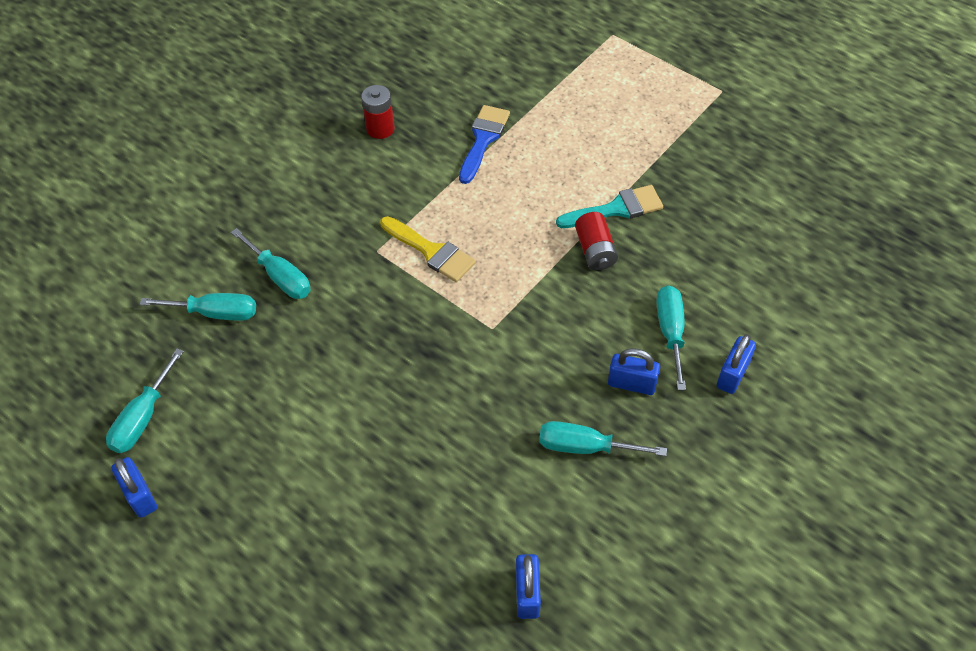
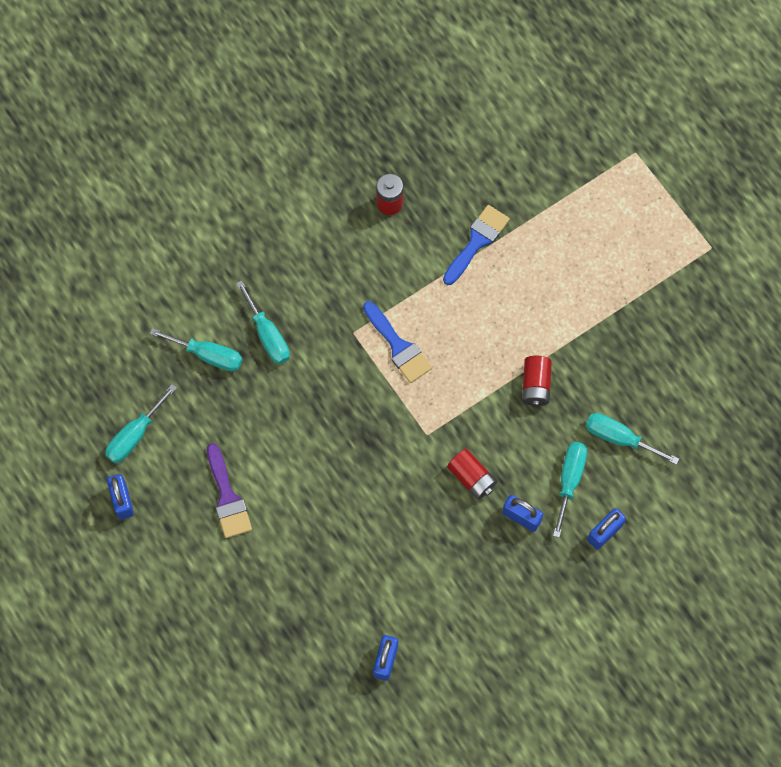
camera: 15 degrees right, 15 degrees up
(273, 456) = (227, 497): none -> purple brush
(431, 251) = (398, 346): yellow brush -> blue brush
(559, 359) = (471, 478): none -> red battery
(585, 447) = (466, 559): turquoise screwdriver -> turquoise screwdriver (619, 438)
(616, 209) = (568, 349): turquoise brush -> none

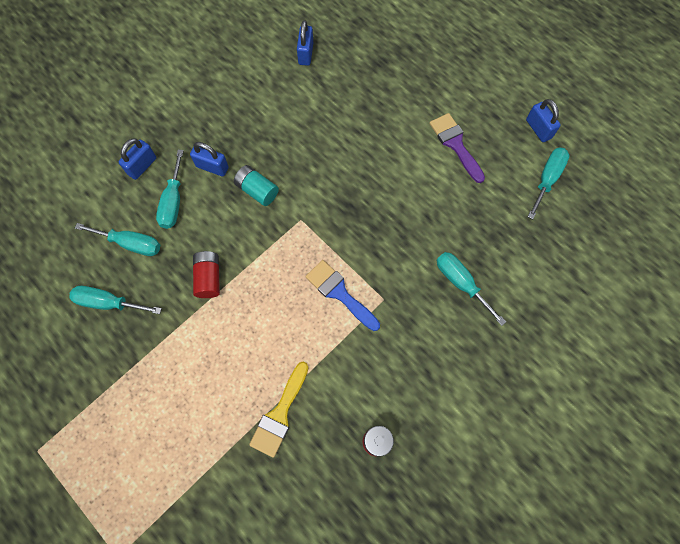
camera: 170 degrees right, 0 degrees up
(208, 355) = (508, 256): turquoise screwdriver -> turquoise screwdriver (109, 303)
(471, 478) = (257, 190): red battery -> turquoise battery
(477, 241) = (280, 414): blue brush -> yellow brush

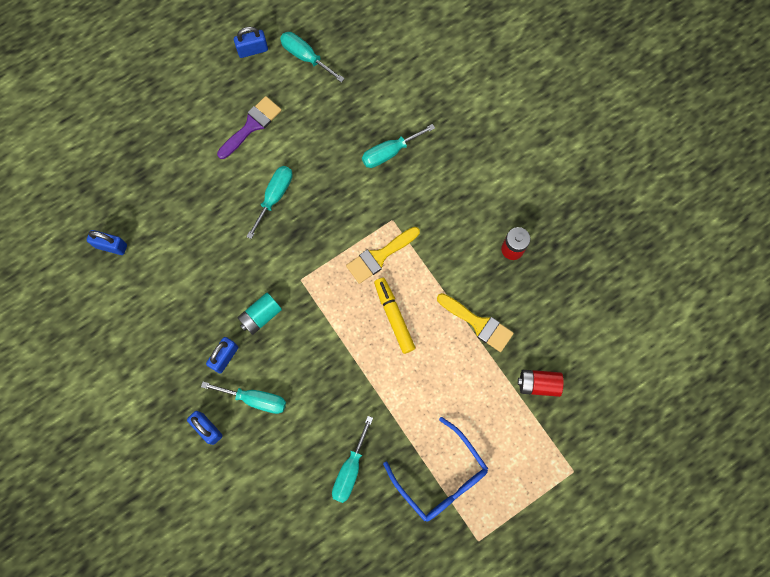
camera: 80 degrees left, 5 degrees up
(105, 398) = (441, 477): none -> blue glasses
(131, 243) = (292, 445): turquoise screwdriver -> turquoise screwdriver (274, 197)
(209, 278) = (343, 372): red battery -> red battery (538, 384)
(274, 319) = (394, 317): none -> yellow marker
(339, 293) = (379, 256): blue brush -> yellow brush
(455, 144) = (252, 125): purple brush -> purple brush turned 150 degrees clockwise

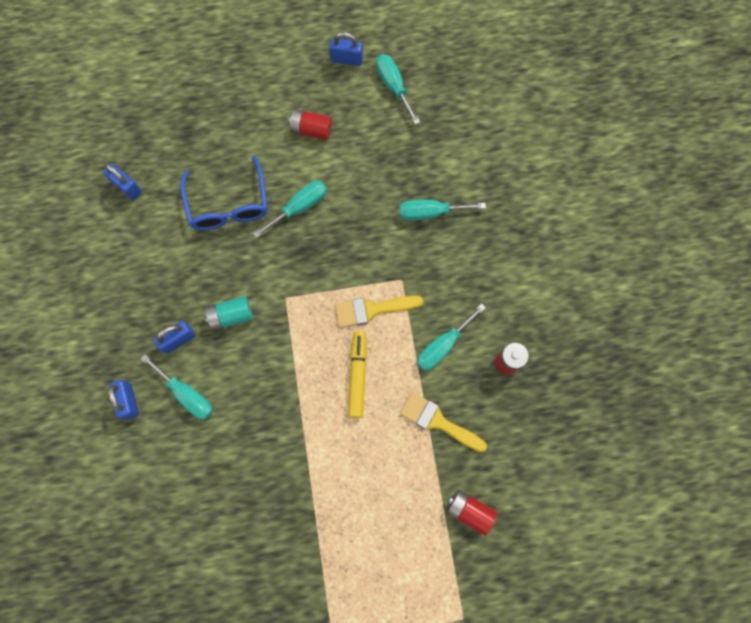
camera: 25 degrees right, 0 degrees up
(252, 125) = (311, 130): purple brush -> red battery
(350, 469) = (242, 507): turquoise screwdriver -> turquoise screwdriver (443, 345)
(441, 477) = (327, 558): blue glasses -> blue glasses (228, 204)
(478, 323) = (437, 421): yellow brush -> yellow brush turned 150 degrees clockwise

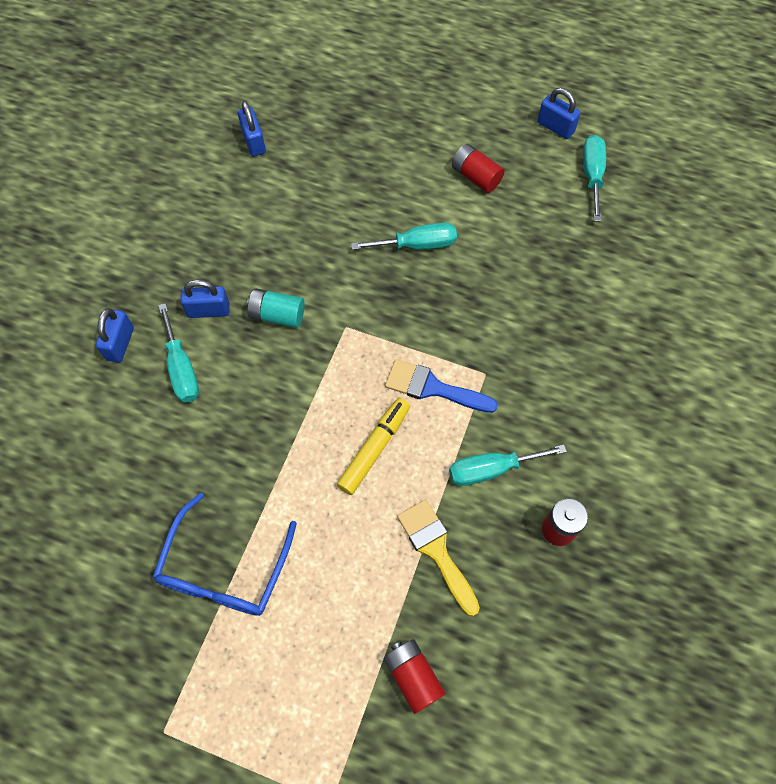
camera: 30 degrees right, 10 degrees down
(228, 204) = (344, 206): blue glasses -> blue glasses (224, 569)
(372, 310) = (432, 388): yellow brush -> blue brush
(430, 212) = (560, 321): turquoise screwdriver -> none

